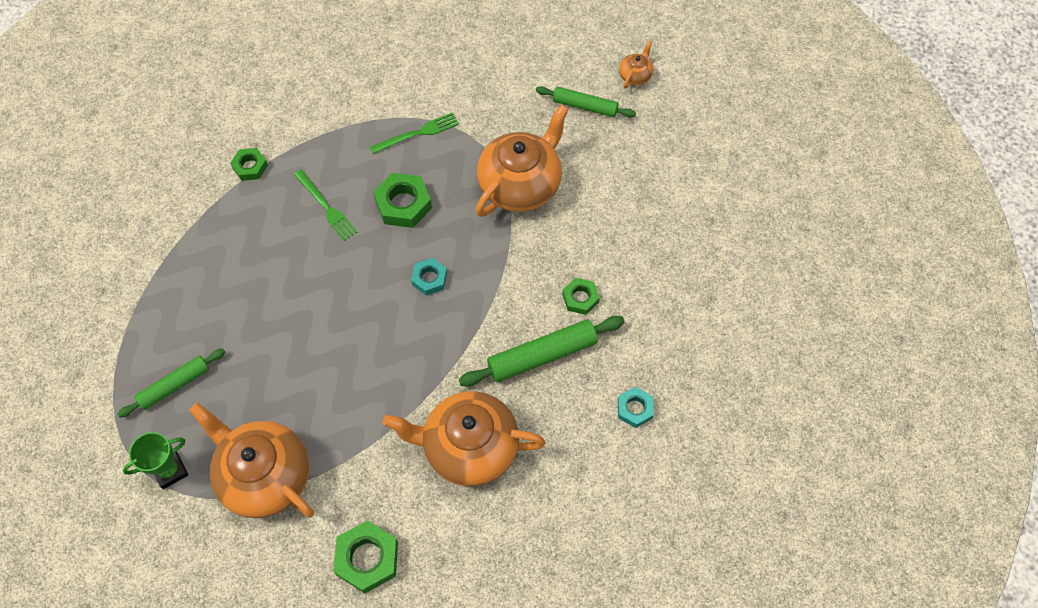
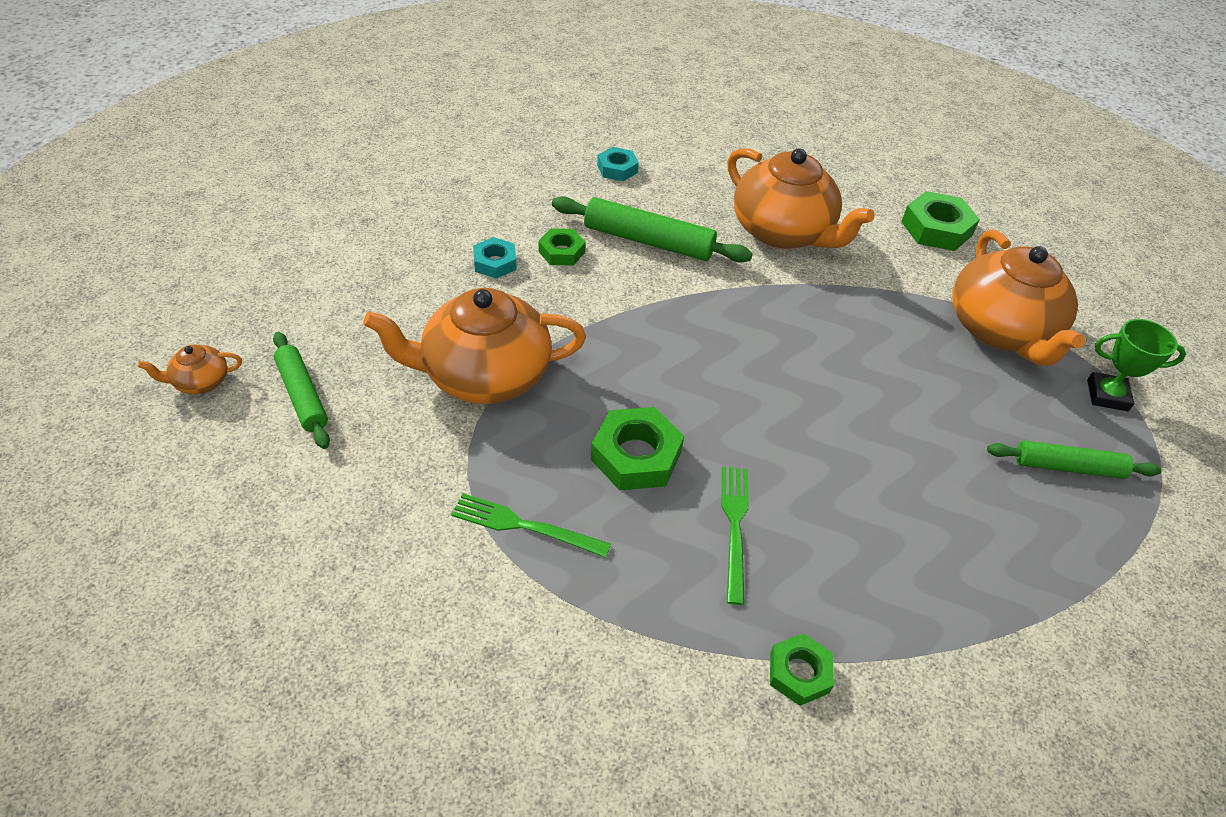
camera: 140 degrees left, 15 degrees down
(429, 279) = (686, 364): turquoise nut -> turquoise nut (495, 262)

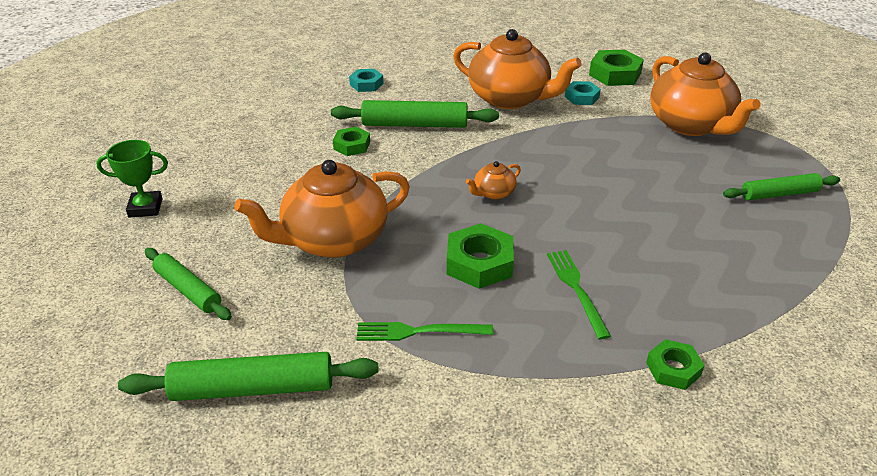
camera: 15 degrees left, 10 degrees down
(201, 382) = (92, 302): orange teapot -> orange teapot (493, 193)
(317, 540) = (253, 388): none -> green rolling pin
(495, 262) = (302, 164): turquoise nut -> turquoise nut (581, 97)
(1107, 395) = (780, 146): green trophy -> green trophy (145, 208)

